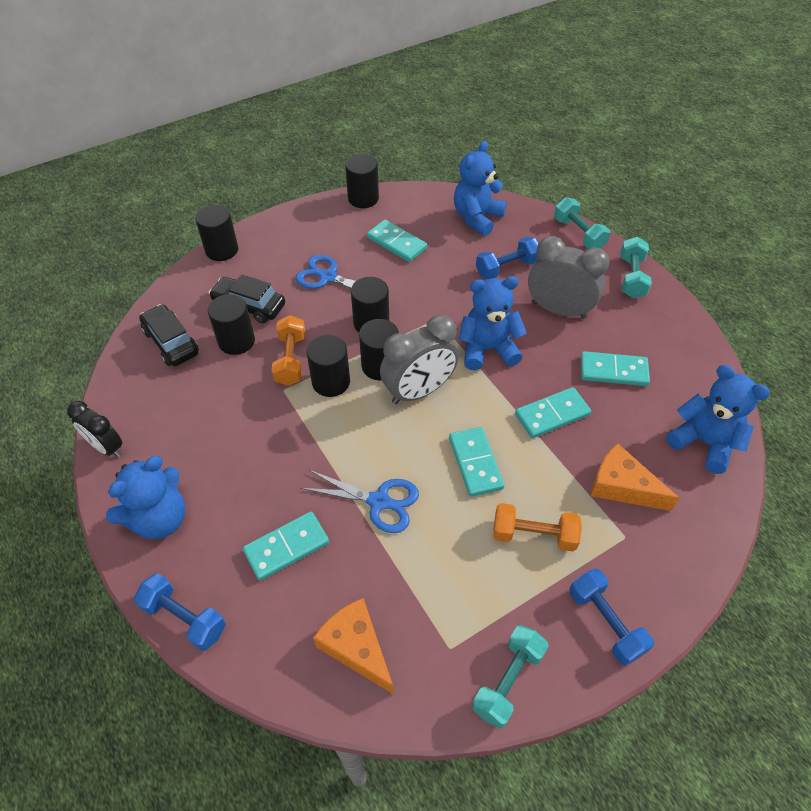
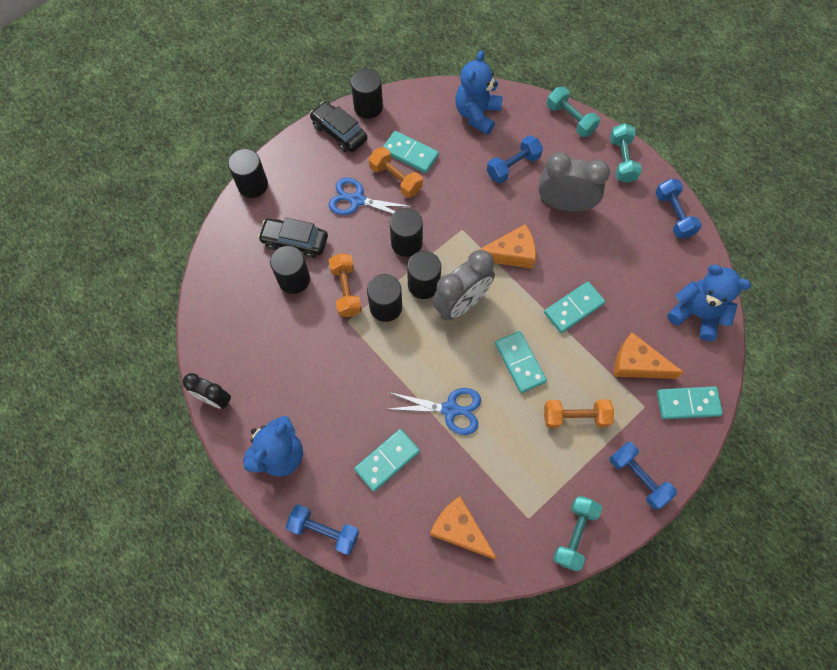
camera: 10 degrees left, 15 degrees up
(171, 342) = (237, 290): black car -> black car (339, 132)
(375, 263) = (396, 179): none -> orange dumbbell
(487, 349) = (511, 253): blue teddy bear -> orange cheese
(613, 371) = (618, 258): turquoise domino -> turquoise domino (688, 403)
(685, 337) = (673, 215): none -> blue dumbbell

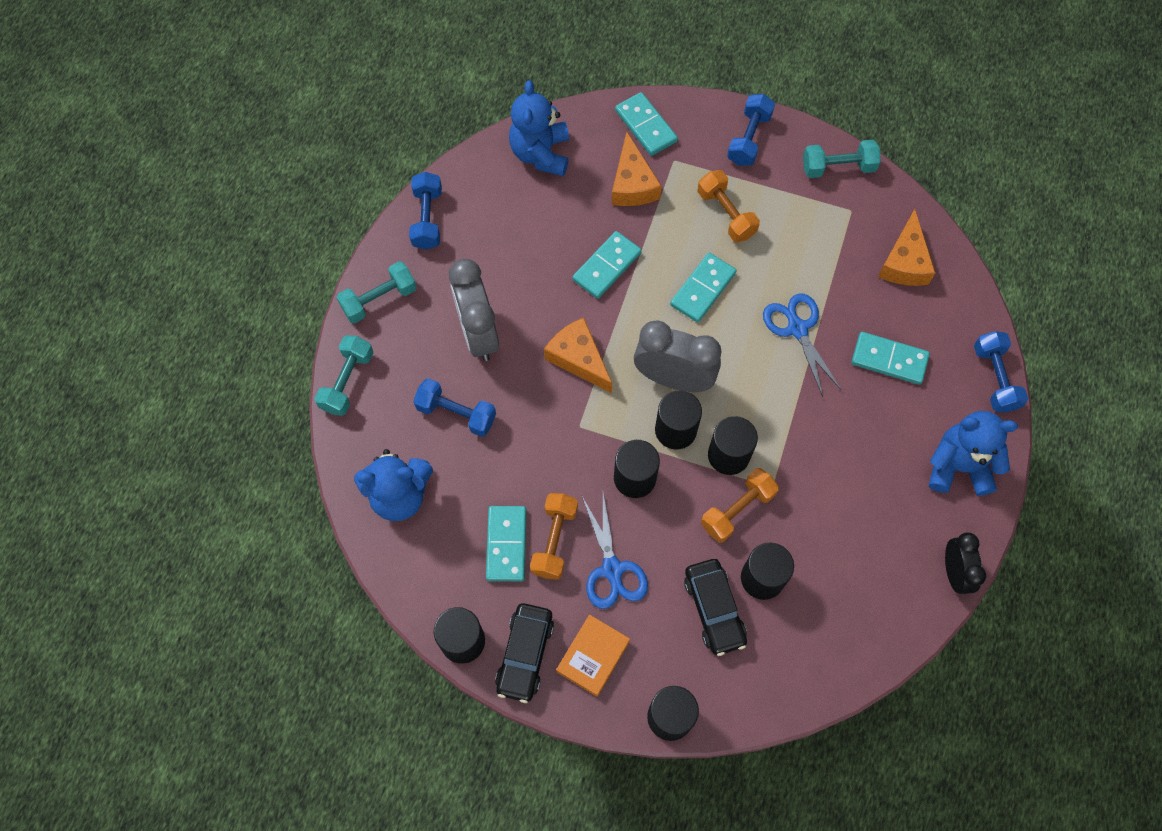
camera: 120 degrees left, 0 degrees up
(314, 164) = (593, 656): none -> orange book
(574, 308) = (606, 266): turquoise domino -> turquoise domino turned 75 degrees counterclockwise
(673, 215) = (427, 219): blue dumbbell -> blue dumbbell turned 45 degrees counterclockwise

